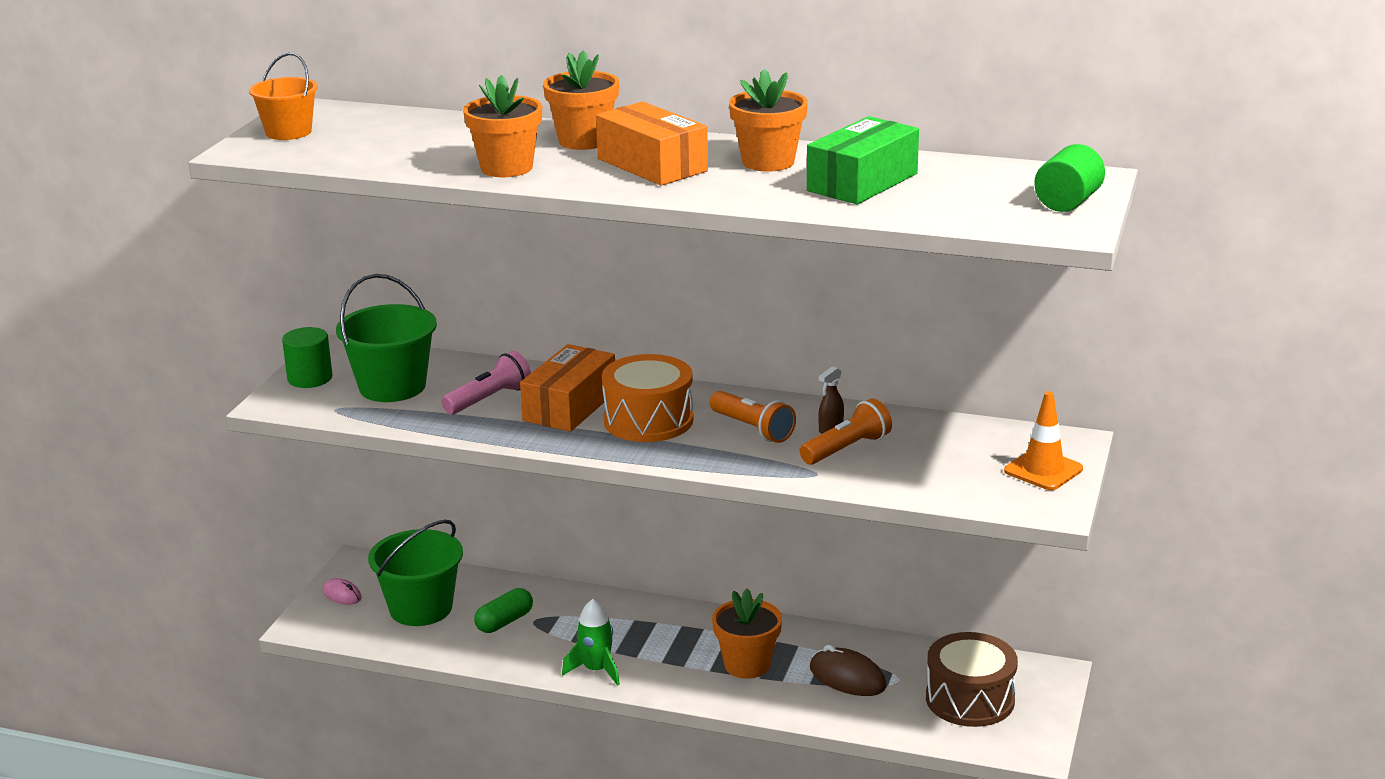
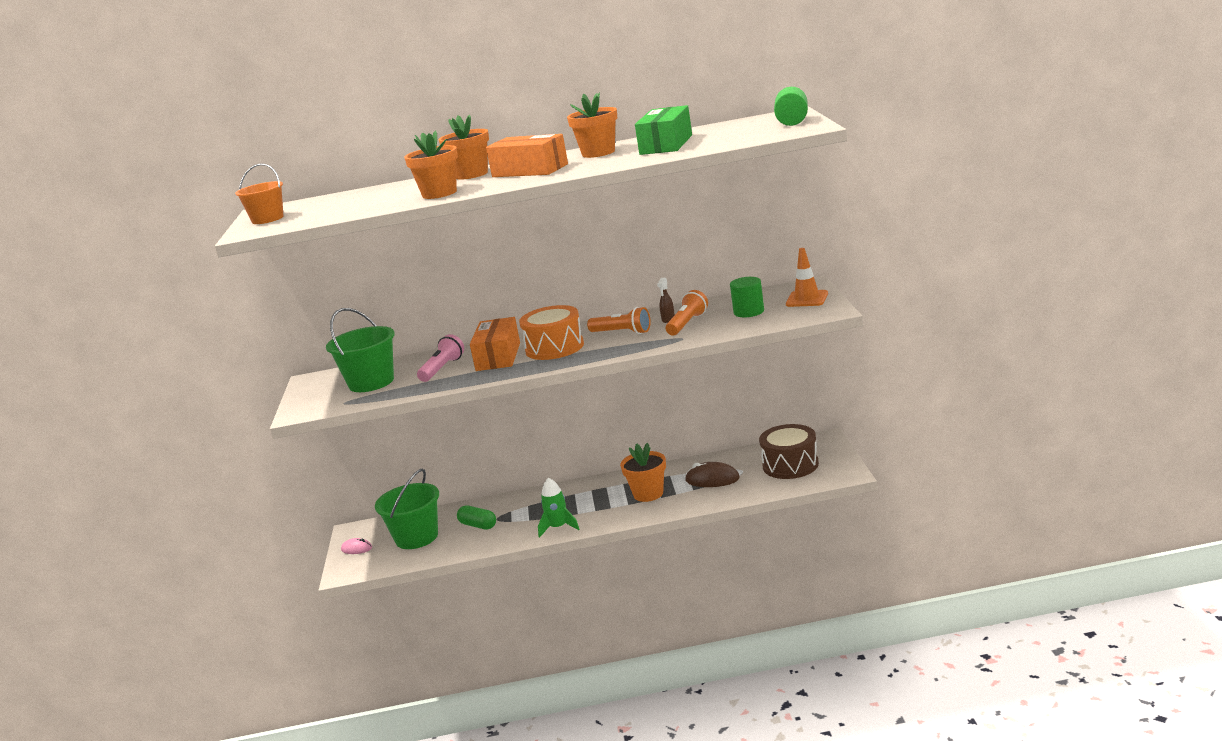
camera: 20 degrees left, 5 degrees down
(310, 378) = (310, 395): green cylinder -> green cylinder (749, 312)
(504, 622) = (478, 525): green capsule -> green capsule turned 75 degrees counterclockwise

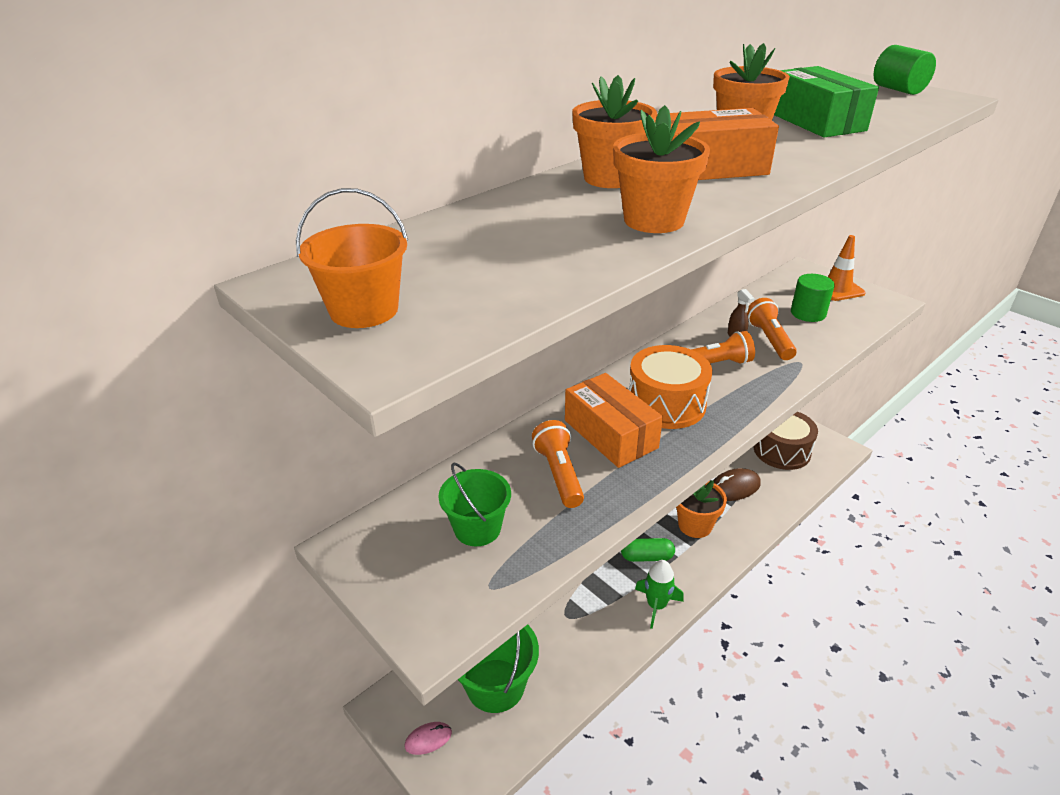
camera: 40 degrees left, 15 degrees up
(371, 382) = (477, 528): green bucket -> green bucket, size x0.65
(442, 369) = (559, 474): pink flashlight -> orange flashlight
(478, 525) = (555, 635): green capsule -> green capsule (647, 557)

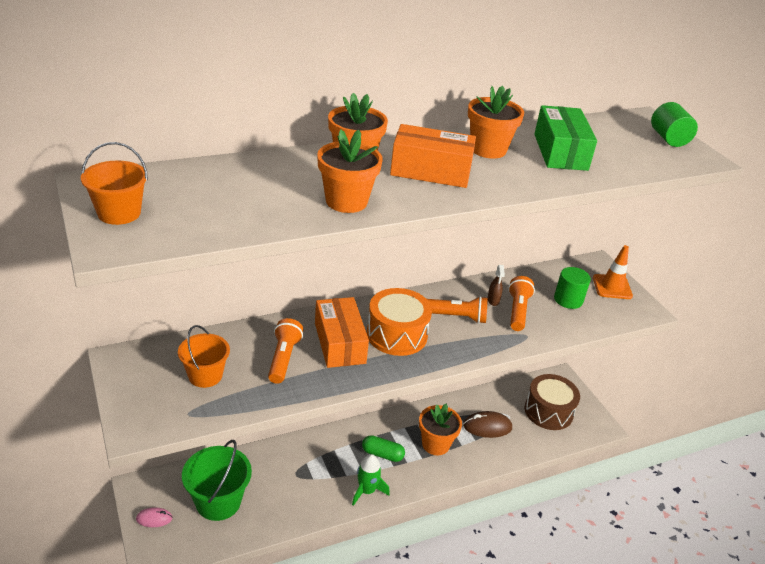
camera: 15 degrees right, 0 degrees up
(477, 528) = (205, 375): green bucket -> orange bucket

